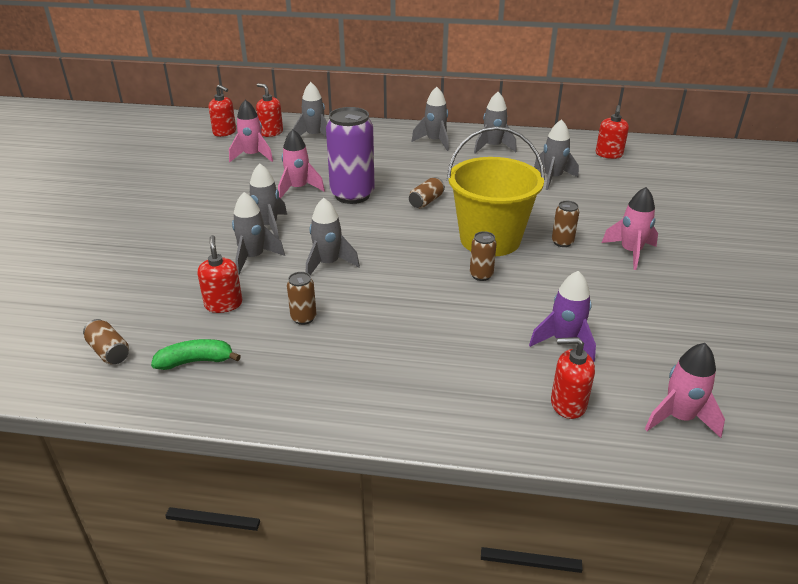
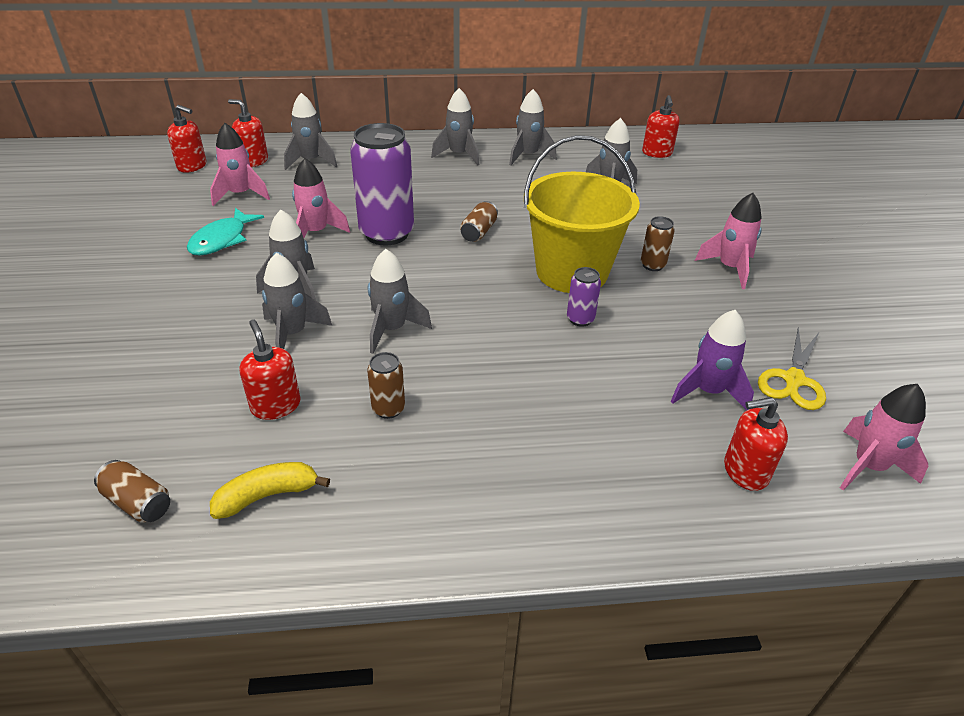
camera: 15 degrees left, 5 degrees up
(196, 361) = (267, 495): green banana -> yellow banana
(227, 187) = (222, 240): none -> turquoise fish
(481, 275) = (580, 319): brown can -> purple can
(644, 345) = (793, 380): none -> yellow scissors

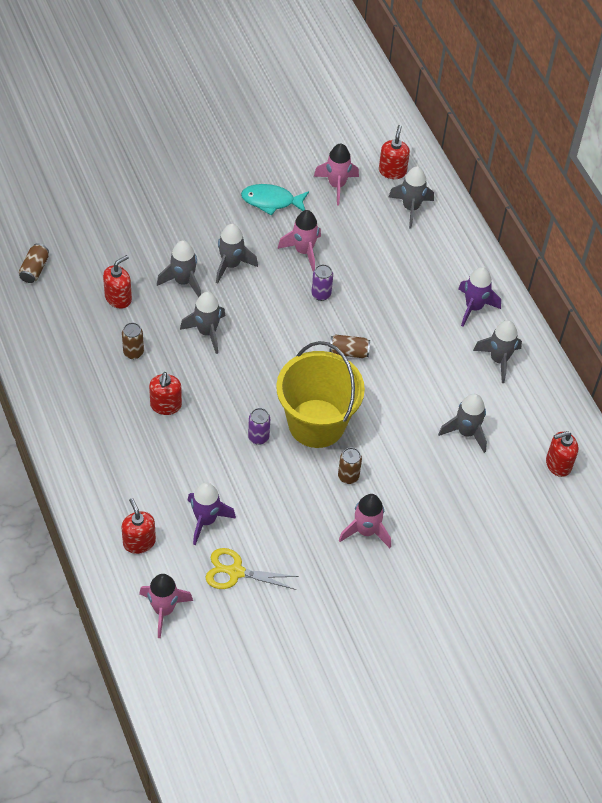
camera: 70 degrees right, 15 degrees up
(192, 166) = (366, 137): red soap dispenser -> red soap dispenser (166, 405)
(267, 495) = (54, 320): yellow banana -> none
(387, 233) = (321, 294): purple can -> purple can, size x0.45
(459, 155) = (474, 307): grey rocket -> purple rocket

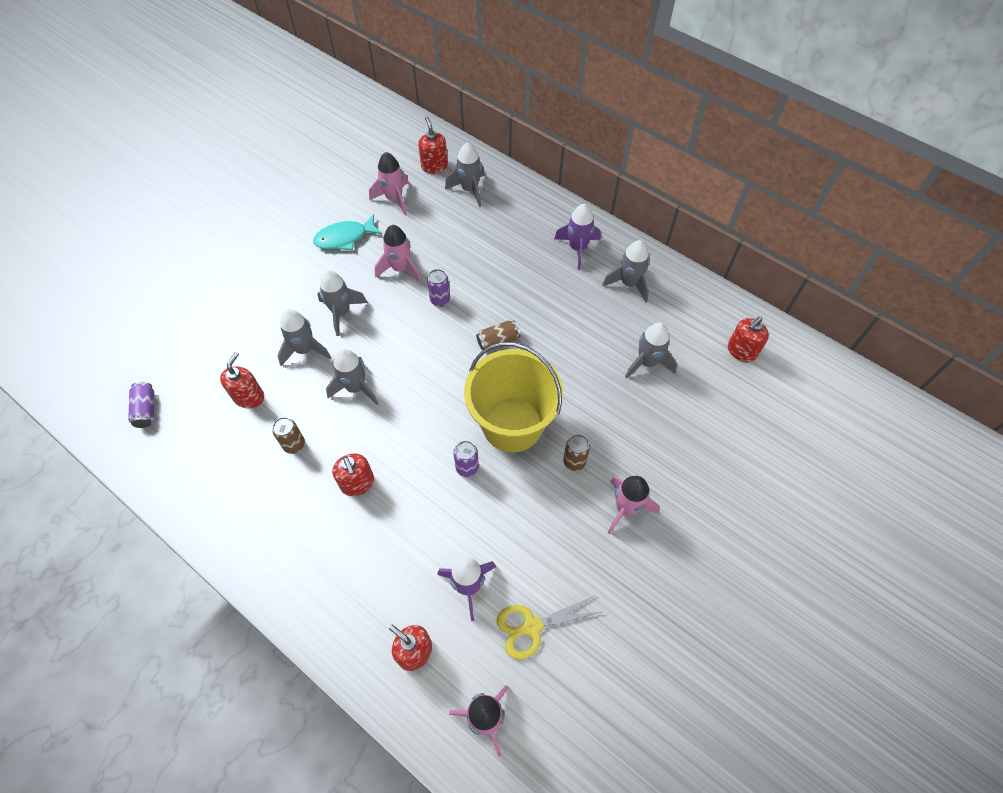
camera: 25 degrees left, 5 degrees up
(34, 269) = (146, 410): brown can -> purple can

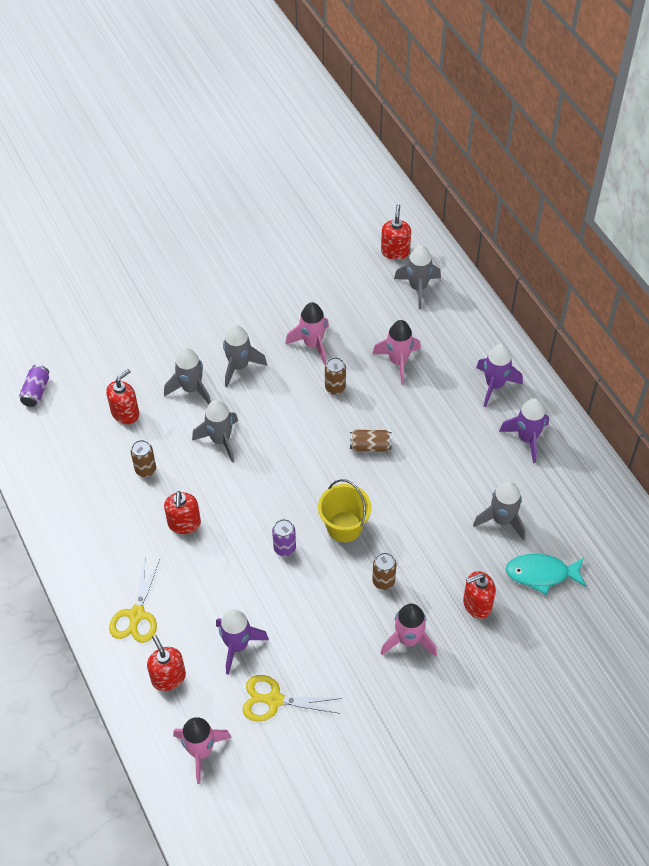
camera: 25 degrees right, 5 degrees down
(344, 238) = (274, 295): turquoise fish -> turquoise fish (541, 574)
(351, 599) = (136, 615): none -> yellow scissors
(394, 199) = (340, 272): pink rocket -> pink rocket (398, 361)
(440, 300) = (335, 388): purple can -> brown can
(512, 424) = (344, 527): yellow bucket -> yellow bucket, size x0.58
(629, 284) = (527, 438): grey rocket -> purple rocket
(741, 351) = (602, 545): red soap dispenser -> red soap dispenser (477, 604)

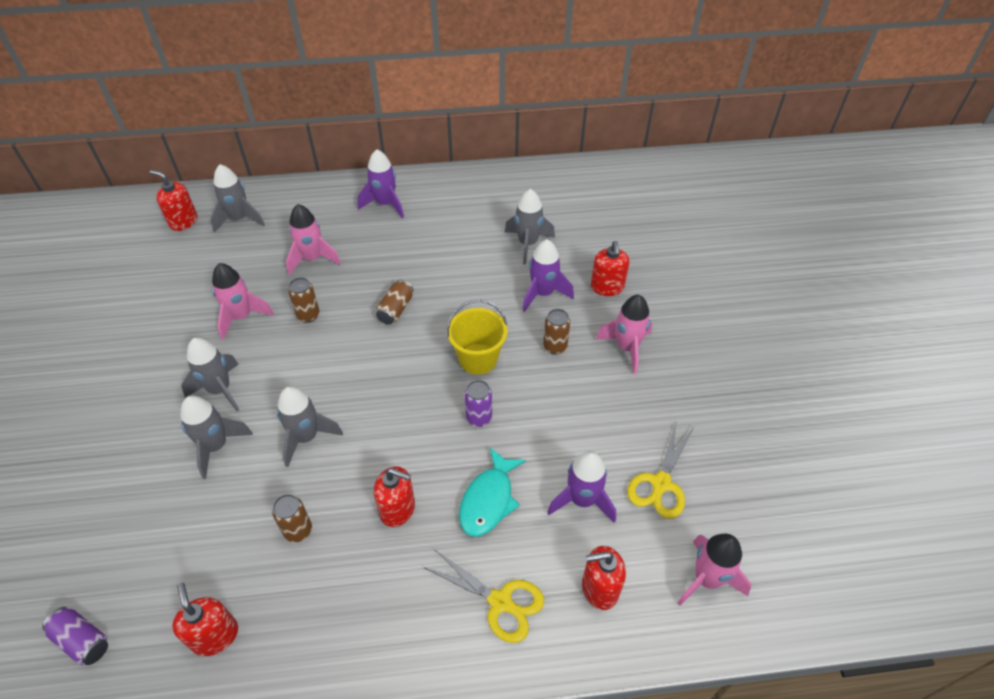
camera: 70 degrees left, 5 degrees down
(125, 413) = (200, 531): red soap dispenser -> red soap dispenser (215, 636)
(527, 438) = (453, 202): purple rocket -> purple rocket (543, 293)
(541, 574) = (593, 237): turquoise fish -> turquoise fish (489, 500)

